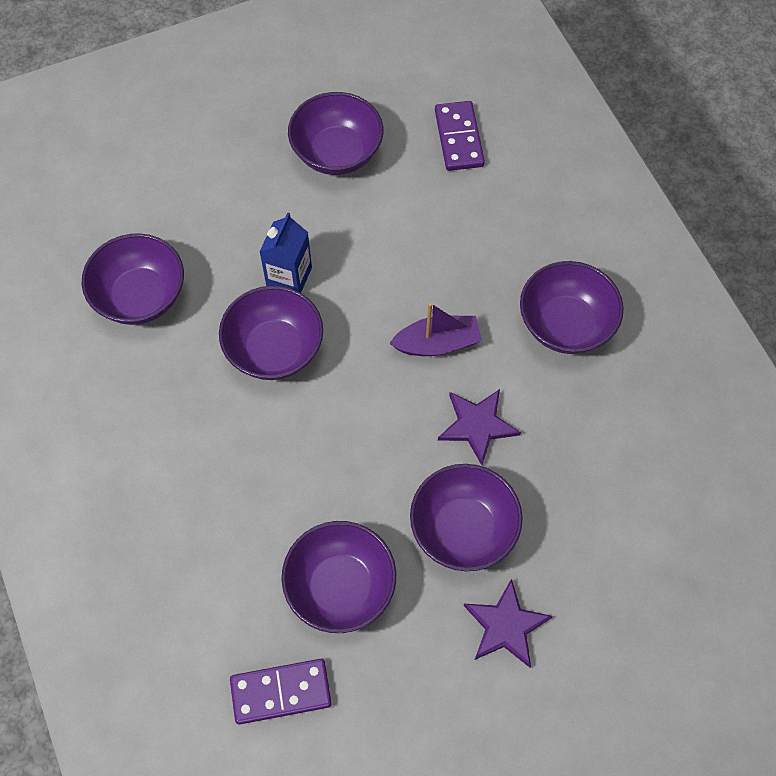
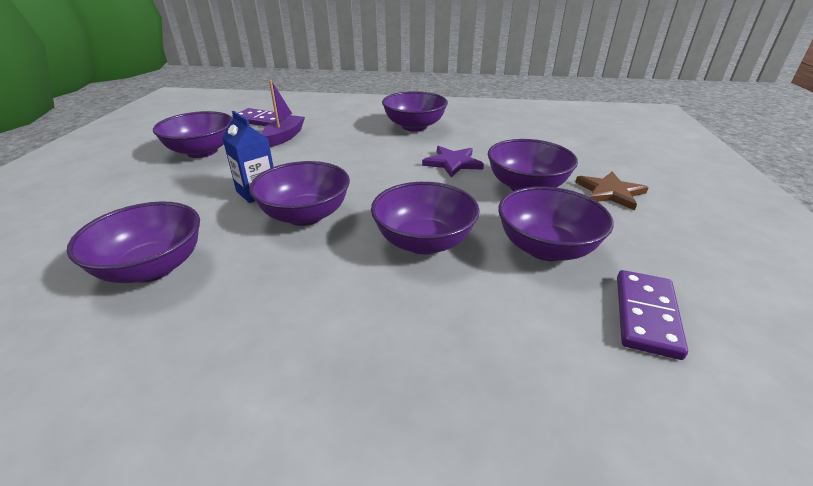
camera: 60 degrees left, 30 degrees down
(290, 476) = (424, 242): none -> purple bowl
(437, 343) = (381, 159): purple boat -> purple boat (284, 137)
(506, 626) = (610, 192): purple star -> brown star

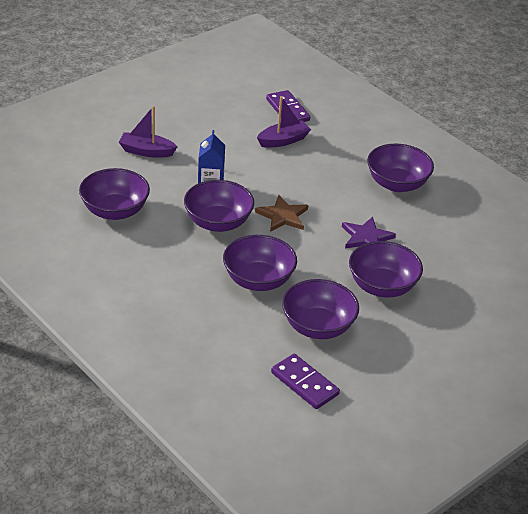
camera: 40 degrees right, 5 degrees up
(142, 195) = (146, 151): none -> purple boat
(202, 152) = (213, 126): purple bowl -> none
(610, 192) = (431, 326): brown star -> brown star (283, 216)
(646, 315) = (304, 384): purple domino -> purple domino turned 75 degrees clockwise

